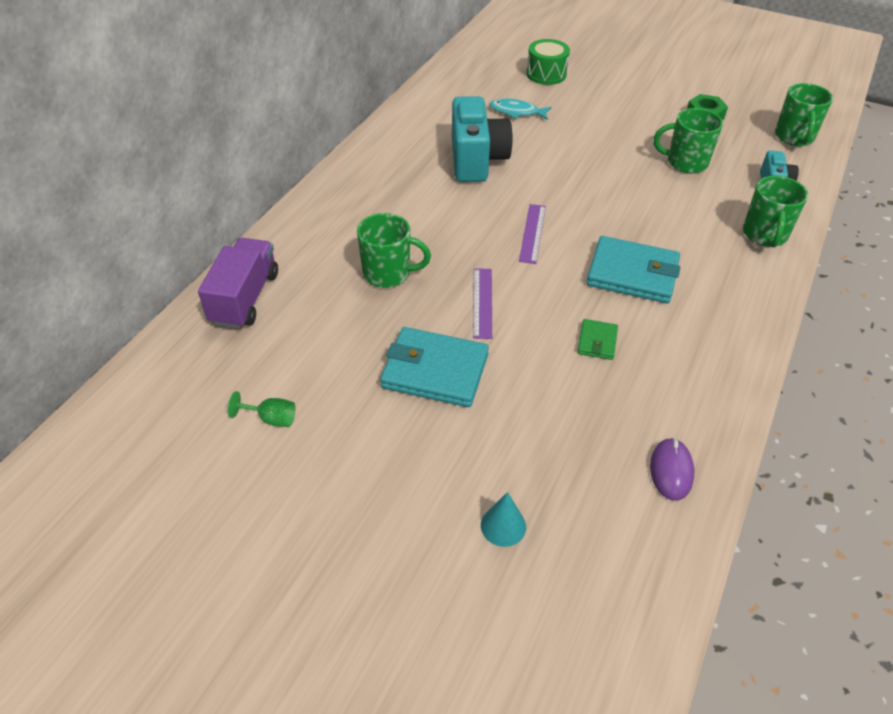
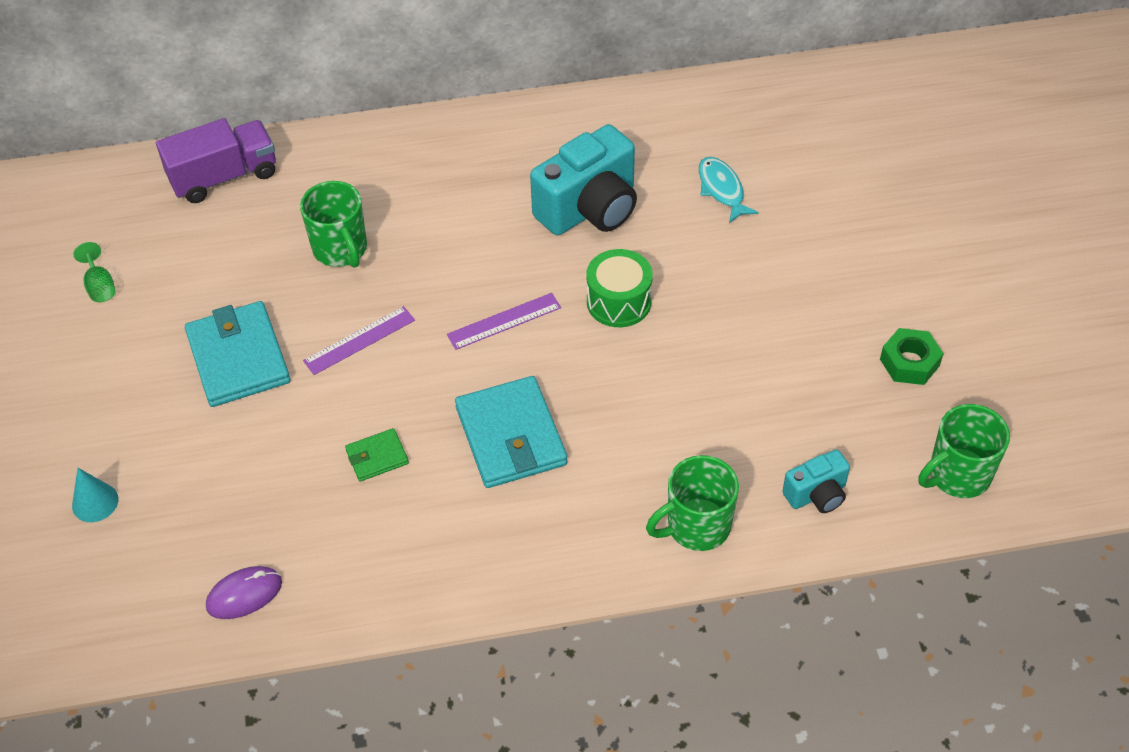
camera: 55 degrees right, 5 degrees up
(546, 74) = (836, 171): green drum -> green drum (619, 302)
(686, 162) = (777, 390): green mug -> none

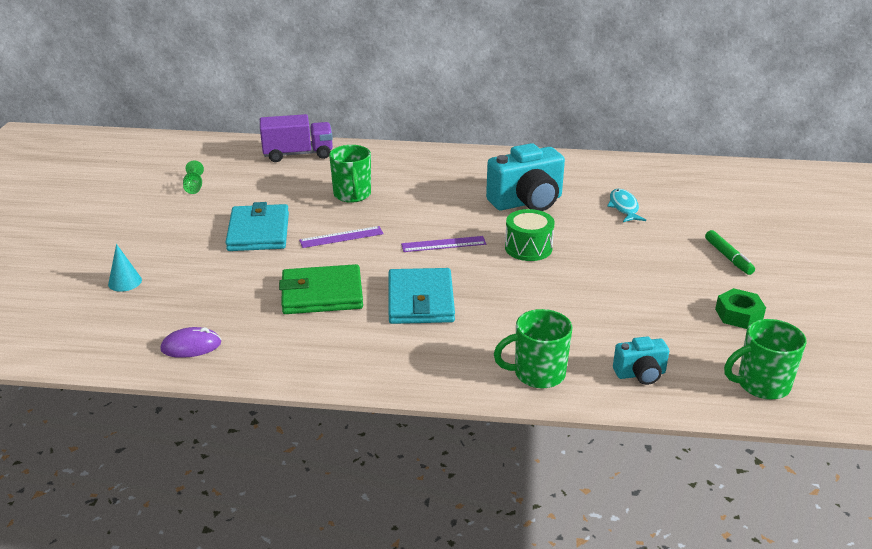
camera: 15 degrees right, 20 degrees down
(377, 457) = (322, 294): green wallet -> green wallet, size x2.03
(876, 258) = (728, 257): none -> green marker

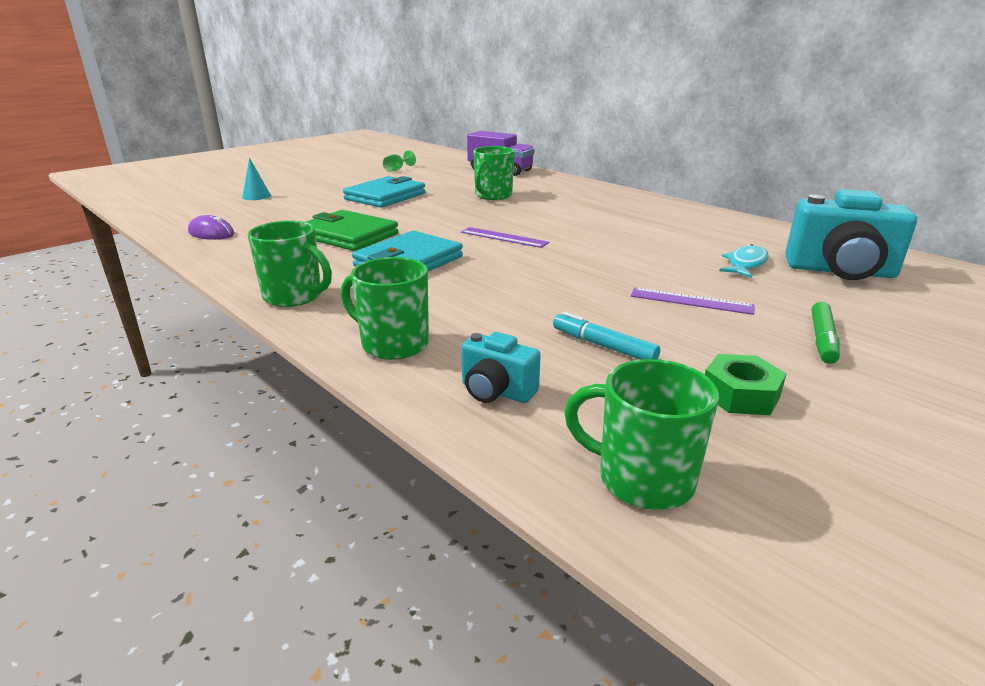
camera: 40 degrees right, 5 degrees down
(341, 237) = (433, 213): purple ruler -> purple ruler (691, 301)
(404, 372) = (294, 296): none -> green mug
(527, 202) = (639, 235): turquoise camera -> turquoise camera (840, 271)
(528, 248) = (577, 261): green drum -> none
(643, 315) = (603, 346): none -> turquoise marker

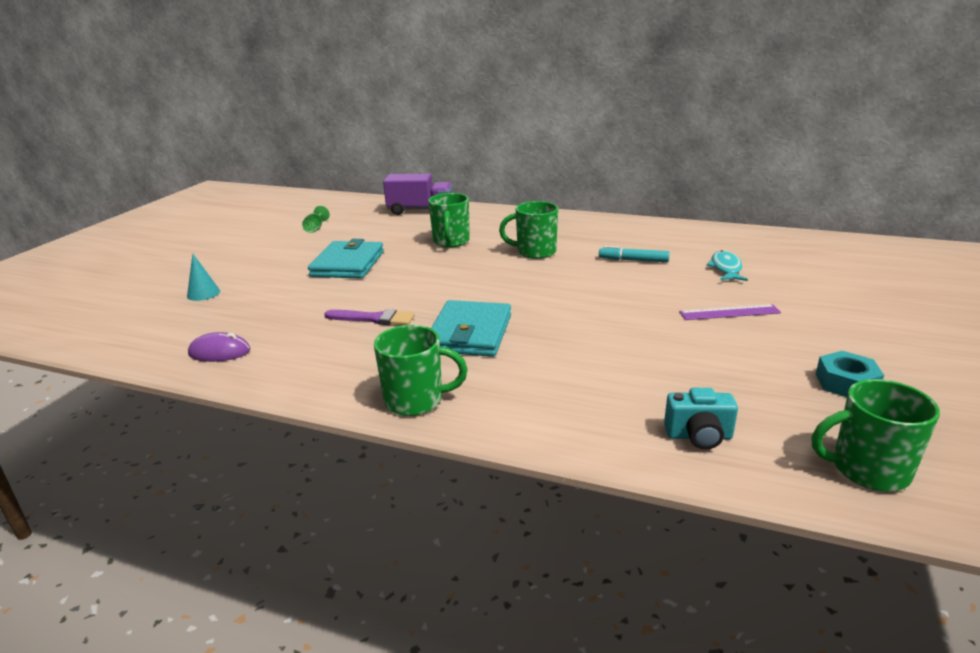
camera: 25 degrees left, 0 degrees up
(348, 235) = (374, 319): green wallet -> purple brush
(393, 344) = (568, 420): green mug -> green mug (535, 252)
(503, 237) = (519, 286): purple ruler -> none
(603, 346) = (720, 371): turquoise marker -> turquoise marker (633, 260)
(740, 395) = (846, 383): green nut -> turquoise nut
(822, 340) = (841, 322): green marker -> none
(840, 271) = (790, 260): turquoise camera -> none

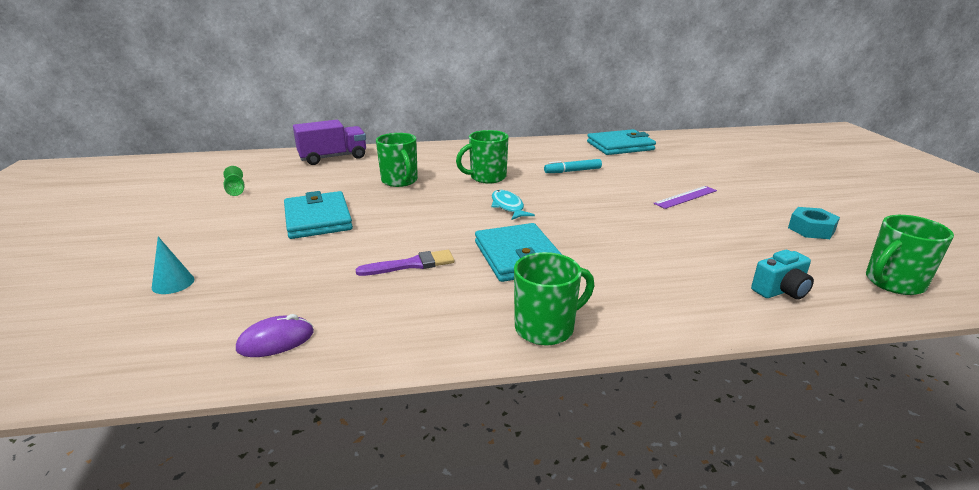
camera: 30 degrees left, 0 degrees up
(726, 268) = (643, 166): turquoise fish -> turquoise fish (508, 206)
(728, 241) = (620, 146): none -> turquoise wallet

